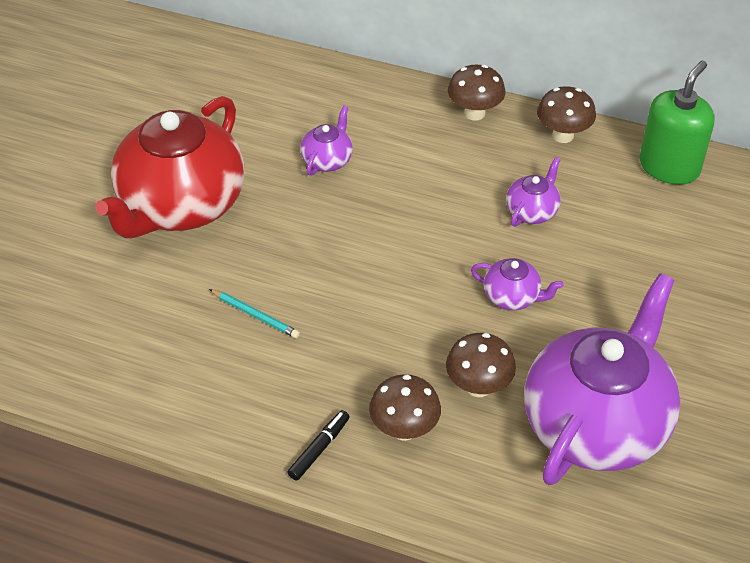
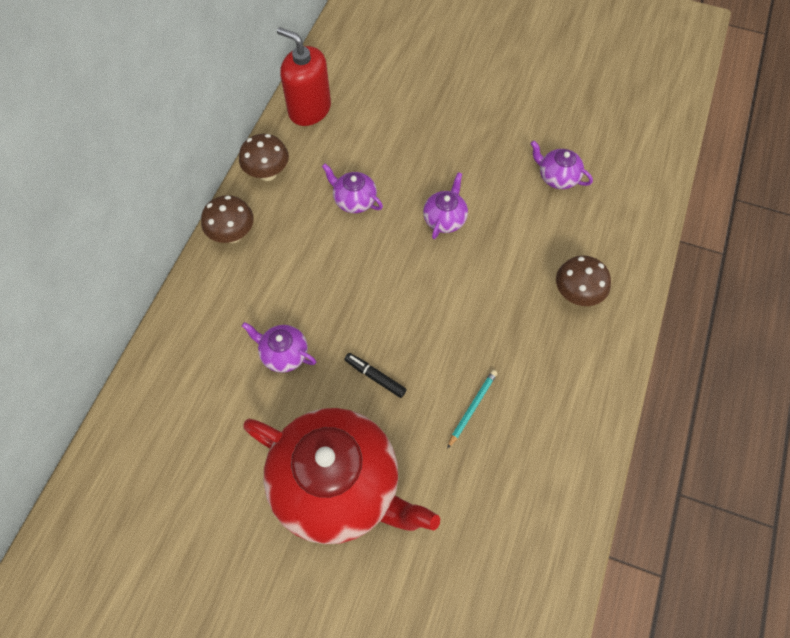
camera: 90 degrees left, 15 degrees up
(319, 449) = (601, 353): black marker -> black marker (375, 377)
(478, 387) = (532, 245): brown mushroom -> none
(596, 424) = (557, 177): purple teapot -> purple teapot, size x0.41
(669, 167) = (309, 109): green soap dispenser -> red soap dispenser

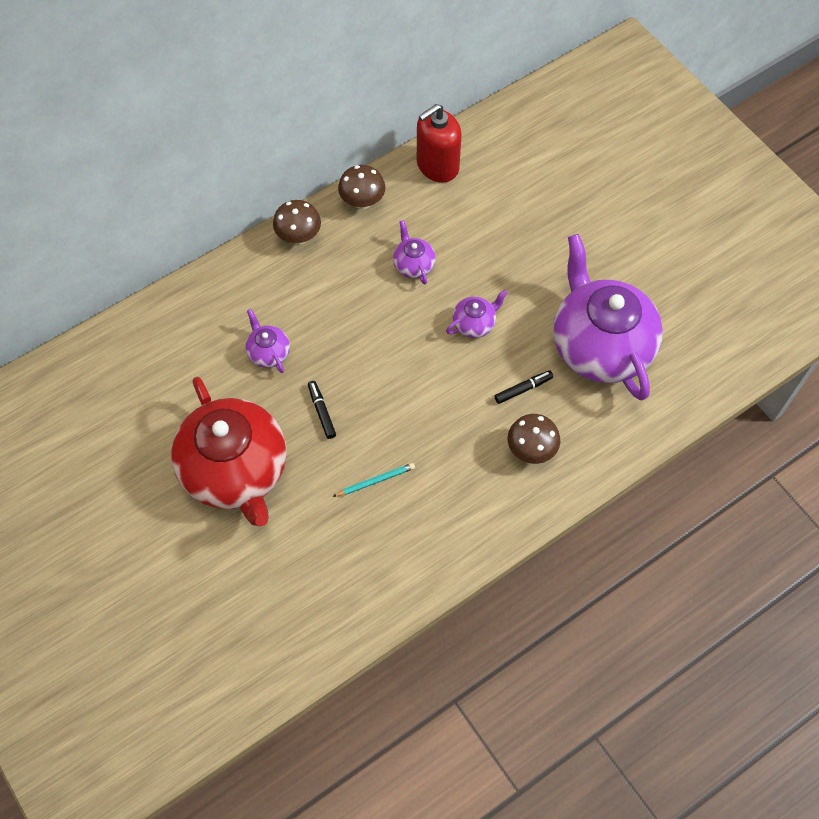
camera: 35 degrees right, 0 degrees up
(309, 109) = (437, 165): red soap dispenser -> red soap dispenser turned 105 degrees counterclockwise
(528, 248) = (523, 389): none -> black marker
(557, 177) = (600, 346): purple teapot -> purple teapot, size x2.42

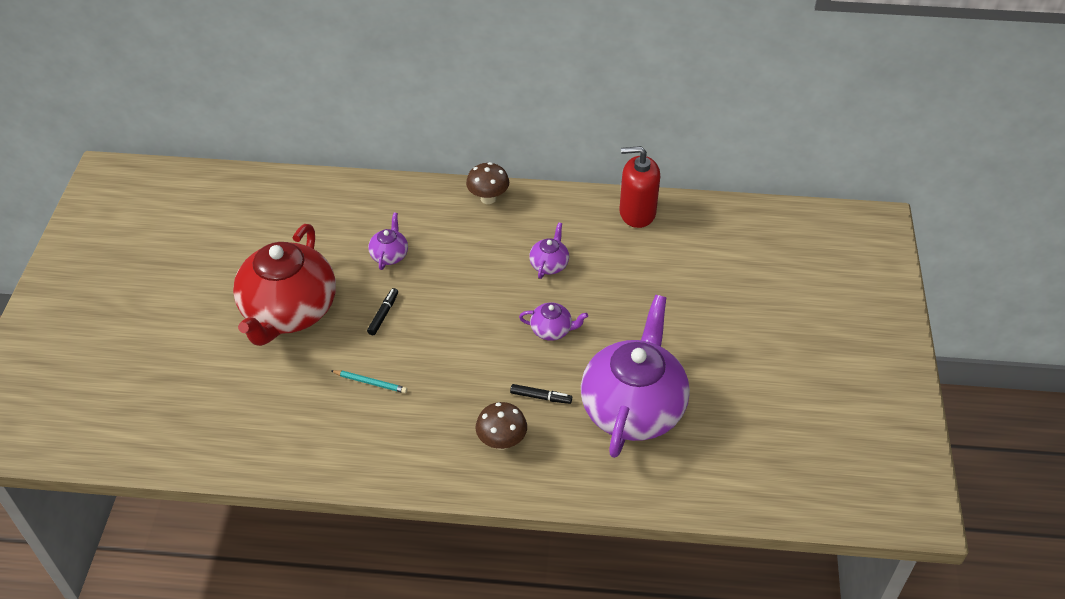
camera: 40 degrees right, 15 degrees down
(362, 202) = (556, 203): brown mushroom -> none

